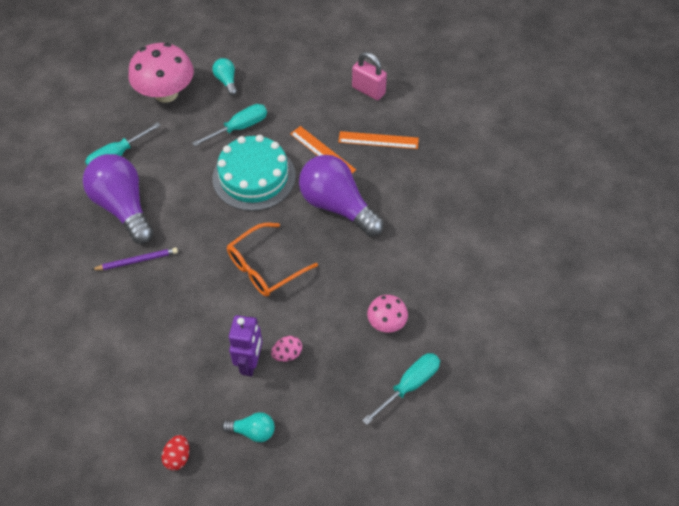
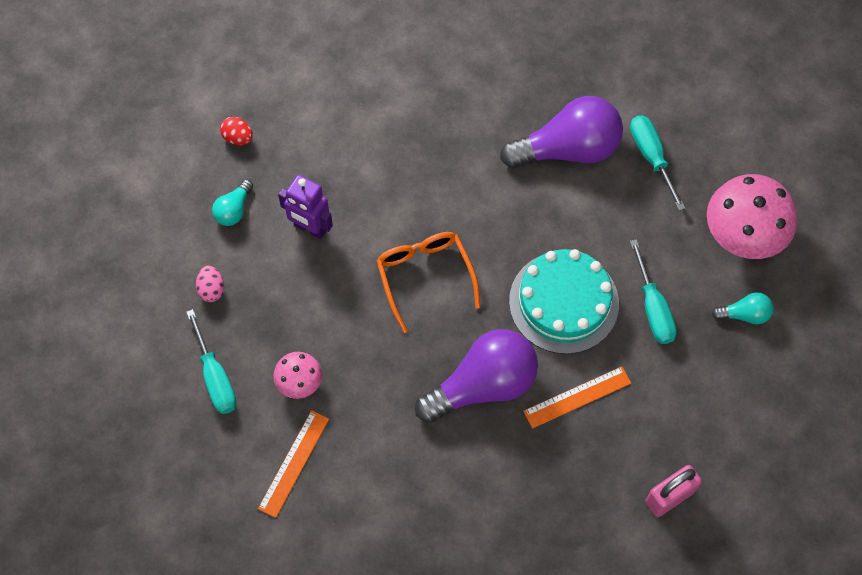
camera: 110 degrees right, 10 degrees up
(137, 260) = (485, 148): purple pencil -> none
(287, 354) = (305, 267): pink egg -> pink egg (211, 289)
(378, 140) = (573, 475): orange ruler -> orange ruler (294, 463)

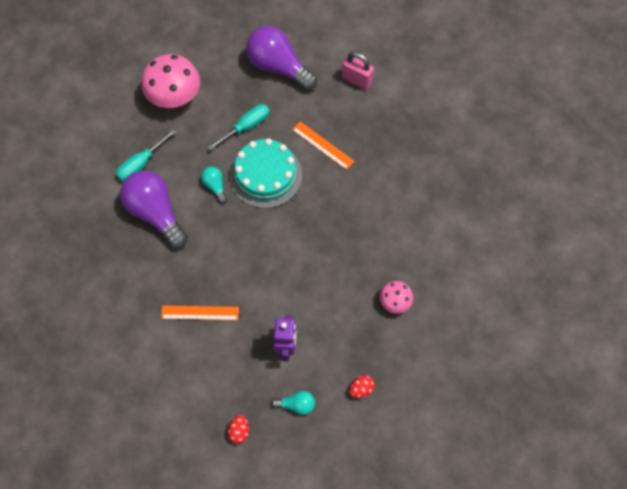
camera: 115 degrees left, 0 degrees up
(211, 289) = (361, 389): pink egg -> red egg
(215, 377) = (418, 355): turquoise screwdriver -> none
(294, 463) = (446, 280): orange ruler -> orange ruler (200, 312)
(425, 277) = (287, 260): orange glasses -> none
(483, 385) = (341, 197): purple light bulb -> purple light bulb (278, 67)
(744, 314) = (227, 80): turquoise light bulb -> turquoise light bulb (215, 186)

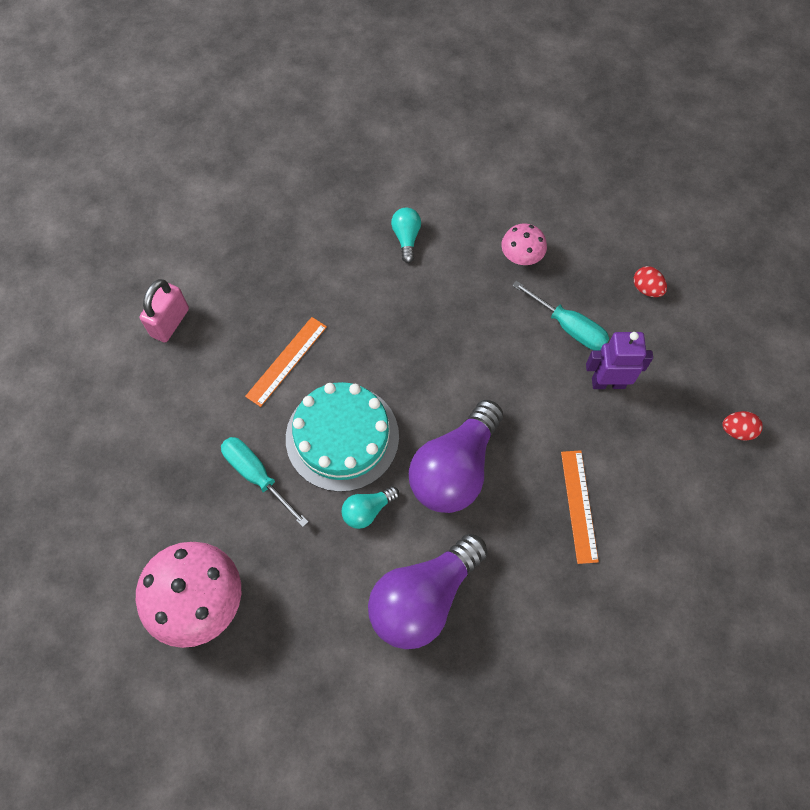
camera: 95 degrees left, 0 degrees up
(141, 163) = (333, 639): turquoise screwdriver -> turquoise screwdriver (568, 327)
(278, 67) = (142, 437): purple light bulb -> purple light bulb (455, 469)
(296, 405) = (684, 363): turquoise light bulb -> turquoise light bulb (406, 238)

